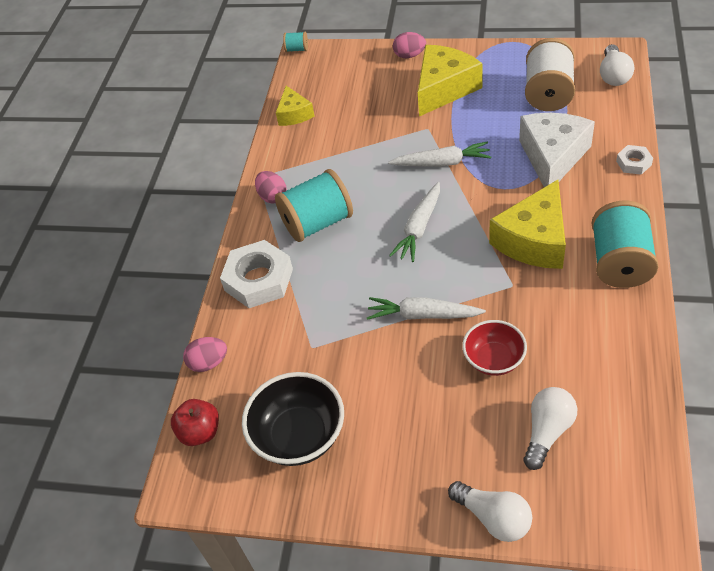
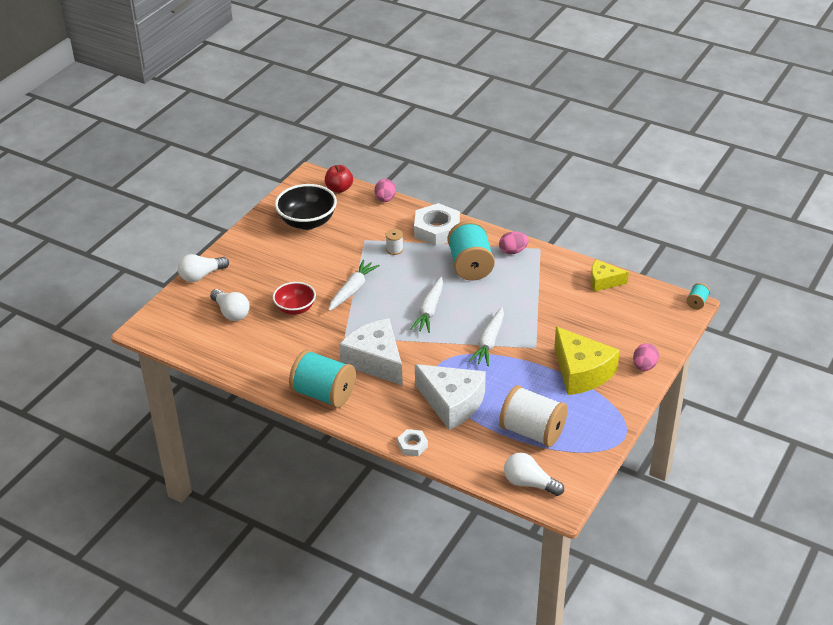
camera: 105 degrees right, 10 degrees down
(318, 306) = (394, 249): none -> white spool
(419, 228) = (429, 310): white carrot -> white carrot turned 120 degrees counterclockwise
(534, 240) = (375, 361): yellow cheese -> white cheese

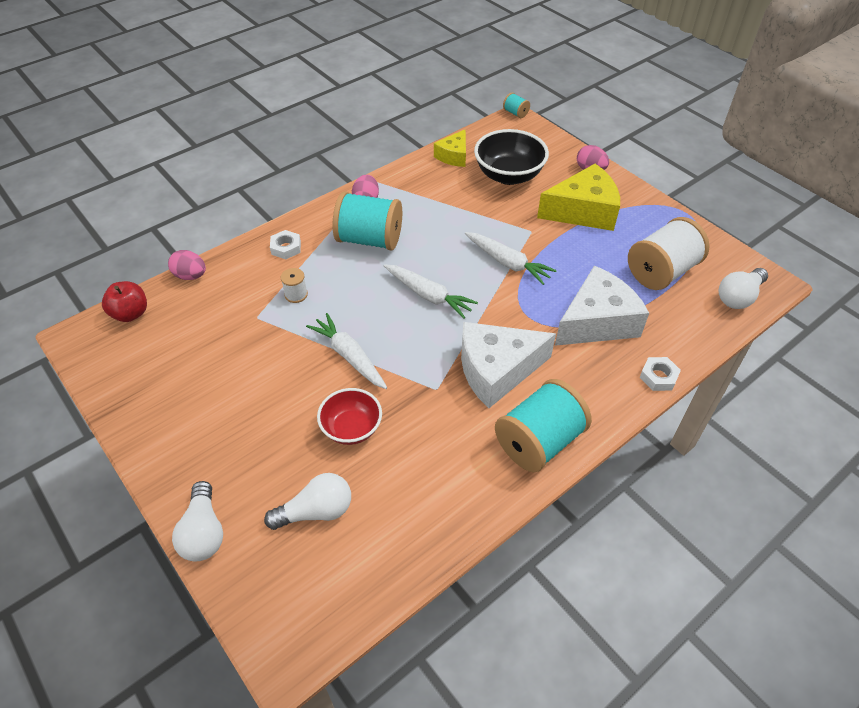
camera: 70 degrees left, 10 degrees up
(307, 222) = (174, 366): black bowl -> black bowl (508, 175)
(437, 230) = (286, 248): white nut -> white nut, size x0.50

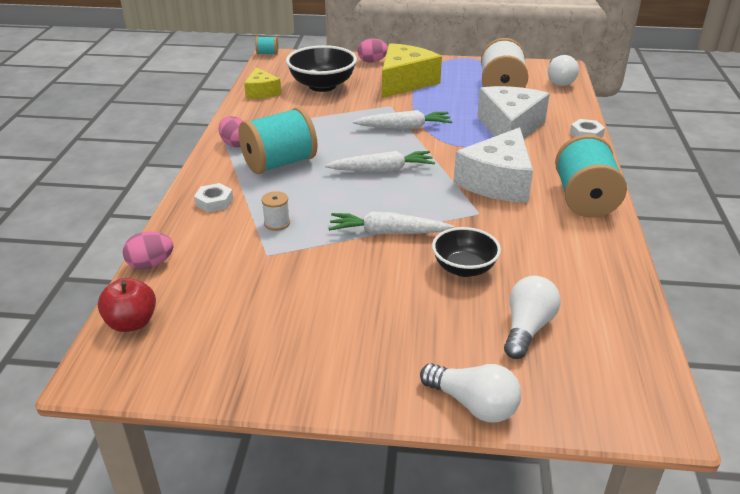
camera: 45 degrees left, 15 degrees down
(351, 428) = (464, 268): red bowl -> black bowl

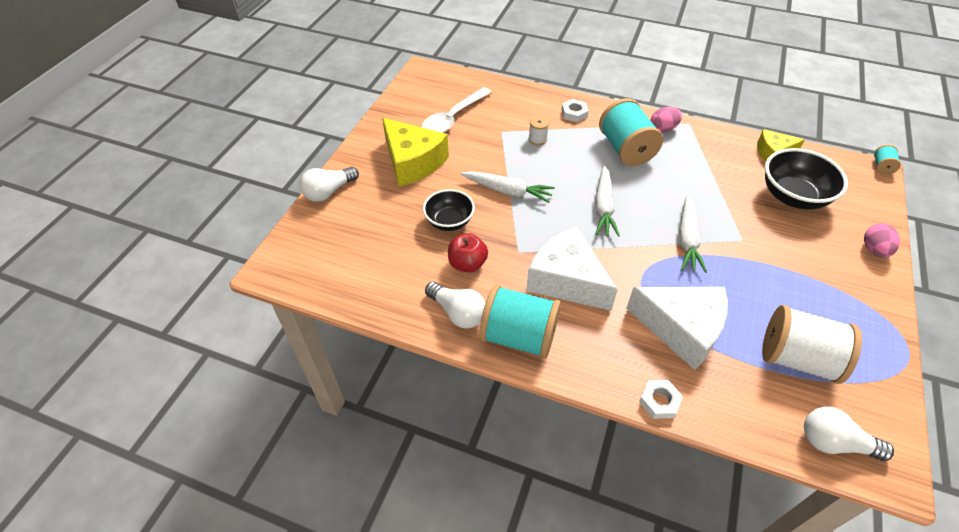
camera: 105 degrees right, 15 degrees up
(132, 323) = (456, 80): red apple -> red apple (467, 264)
(151, 264) = (508, 86): pink egg -> none
(244, 306) = (453, 118): none -> white spoon
(387, 232) = (508, 191): white carrot -> white carrot turned 90 degrees clockwise
(405, 82) = (810, 266): yellow cheese -> yellow cheese (413, 162)
(527, 328) = (374, 235): white light bulb -> white light bulb (458, 312)

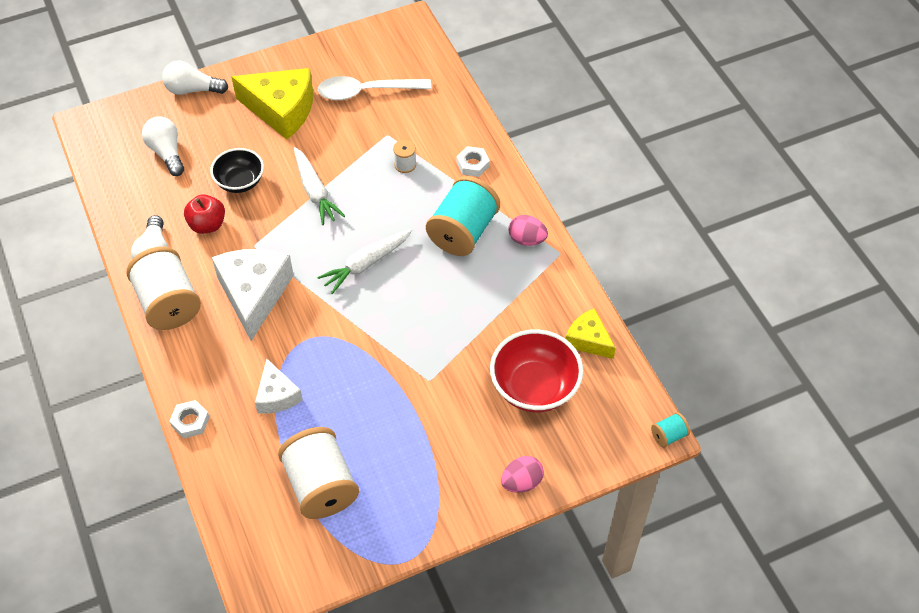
camera: 45 degrees right, 5 degrees up
(413, 162) = (281, 110): yellow cheese -> yellow cheese turned 75 degrees counterclockwise
(518, 336) = (168, 303): turquoise spool -> white spool
(681, 329) = (277, 395): white cheese -> white cheese, size x0.57
(687, 240) = (387, 343): white carrot -> none
(793, 196) = (534, 387): black bowl -> red bowl
(834, 443) = (255, 548): white light bulb -> white light bulb (167, 153)

